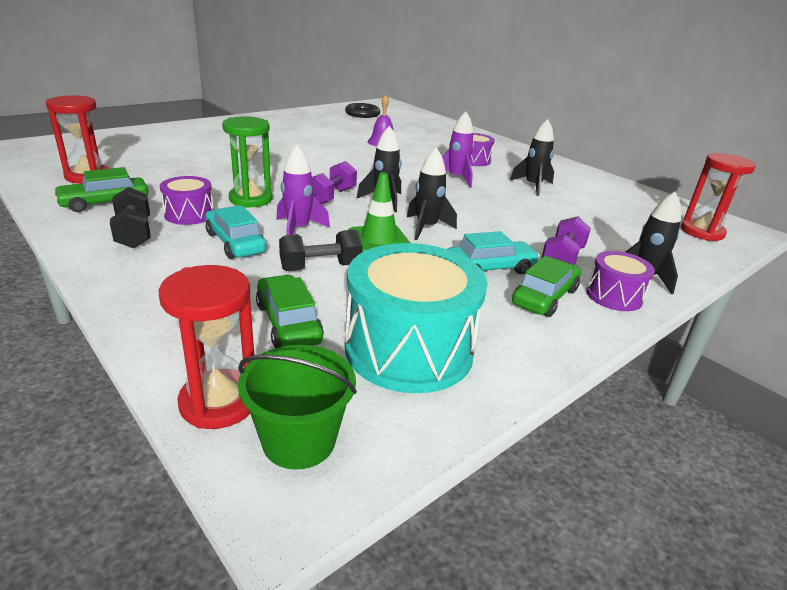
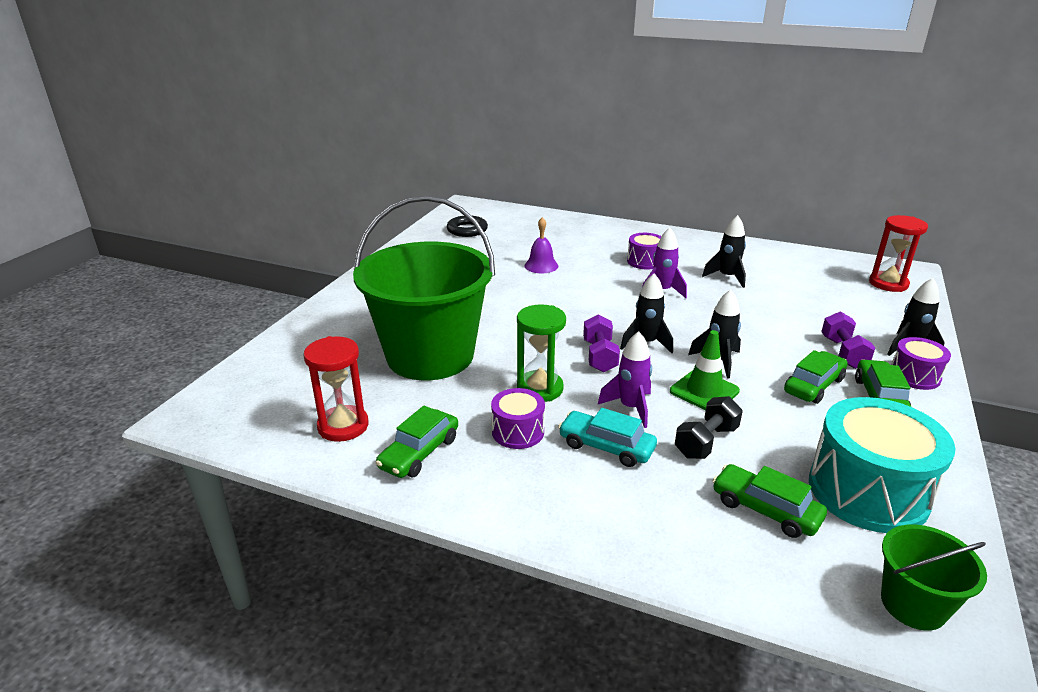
camera: 25 degrees left, 0 degrees up
(134, 233) = (508, 477): black dumbbell -> none
(210, 162) = (430, 356): none -> green bucket
(219, 402) = (827, 605): red hourglass -> none
(489, 268) = (813, 385): turquoise car -> green car

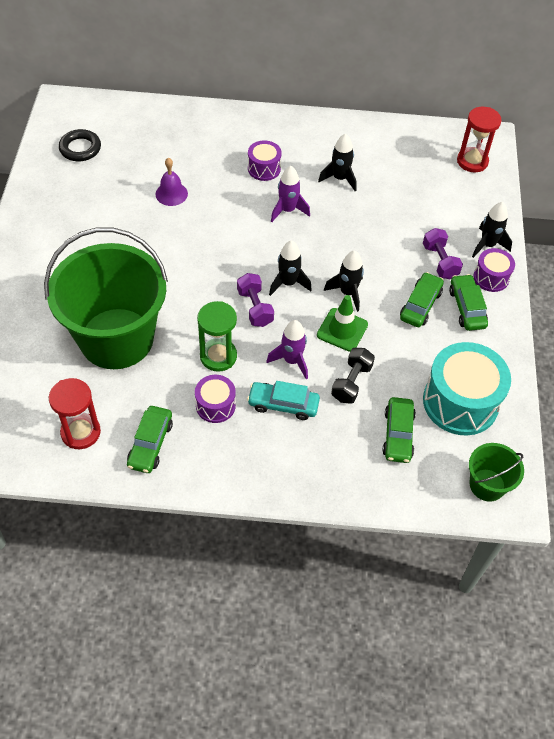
camera: 20 degrees left, 25 degrees up
(765, 509) = (398, 434): green car -> green car turned 105 degrees counterclockwise

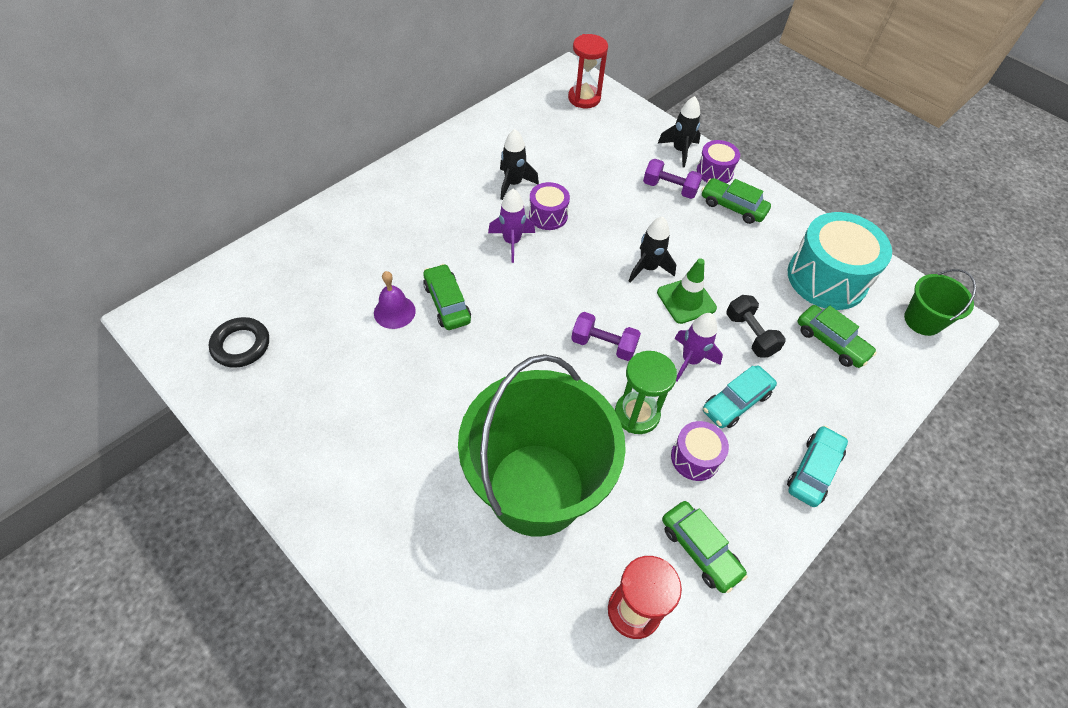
camera: 50 degrees left, 0 degrees up
(264, 168) = (443, 223): purple drum -> purple drum (548, 215)
(270, 477) = (813, 470): none -> turquoise car
(288, 283) = (598, 301): black rocket -> none
(420, 305) = (704, 232): green car -> green car (447, 303)

